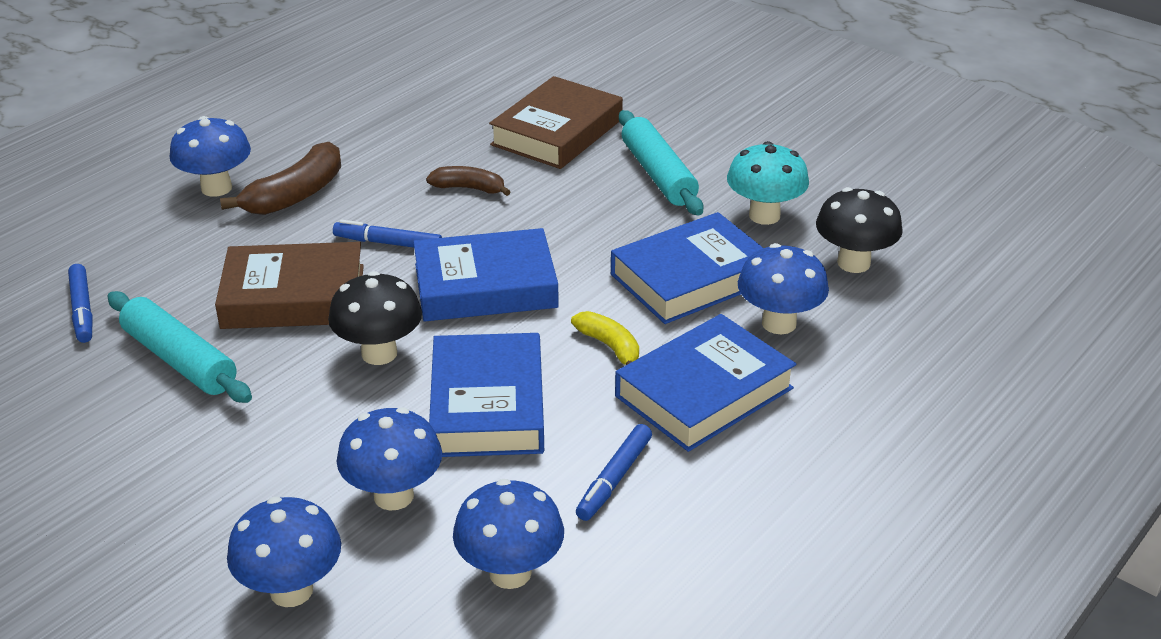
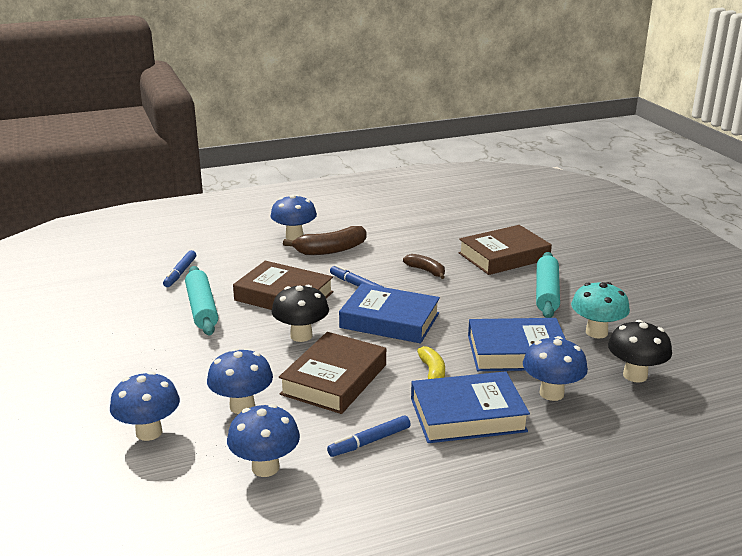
camera: 30 degrees right, 10 degrees down
(488, 405) = (334, 379): blue book -> brown book

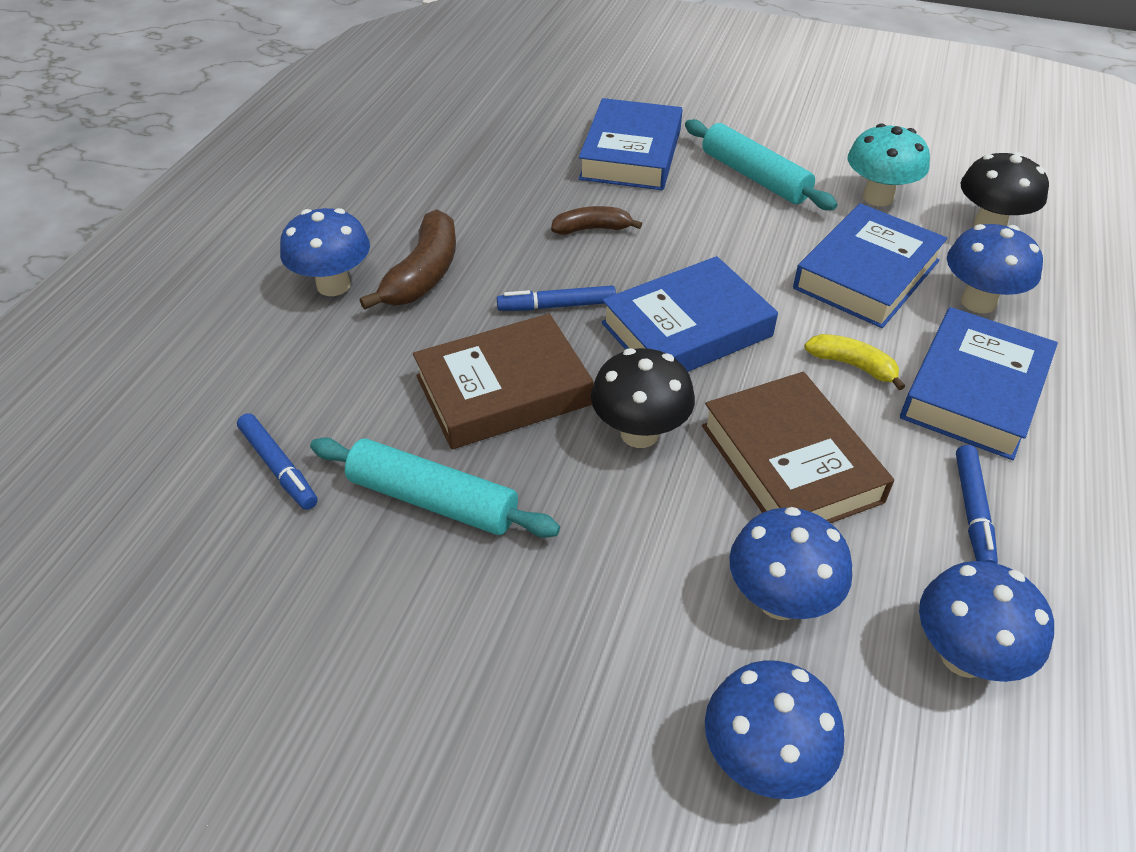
camera: 50 degrees left, 20 degrees up
(504, 256) = (631, 154): brown book -> blue book

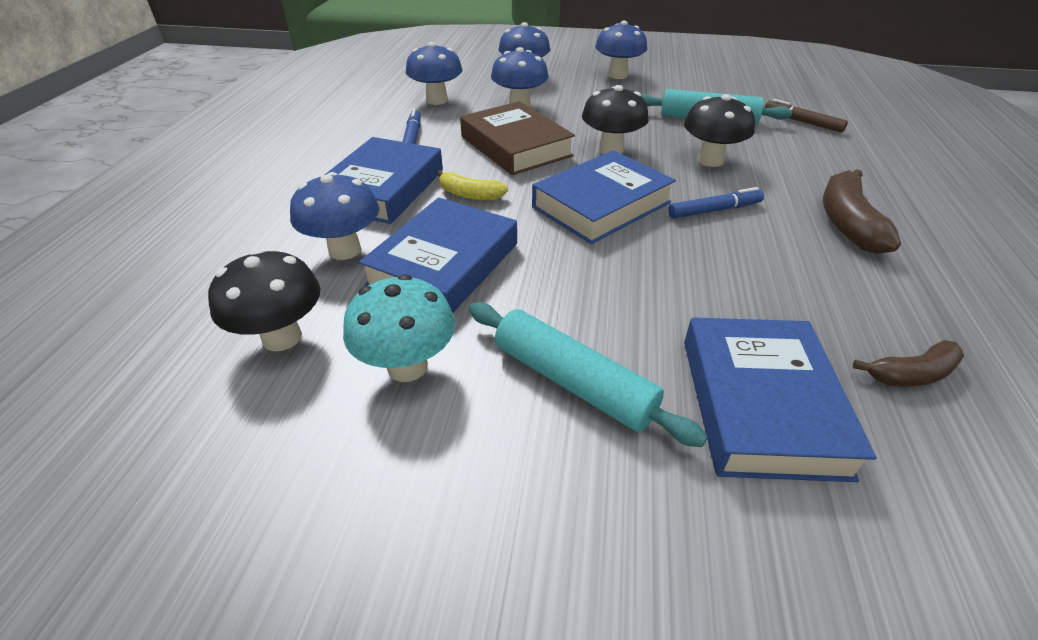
camera: 170 degrees right, 5 degrees down
(279, 467) = (802, 122): blue marker -> brown marker
(333, 285) = (907, 207): blue mushroom -> blue mushroom (617, 75)
(503, 390) = (710, 160): brown book -> black mushroom
(592, 229) = (733, 281): brown banana -> brown banana (911, 374)

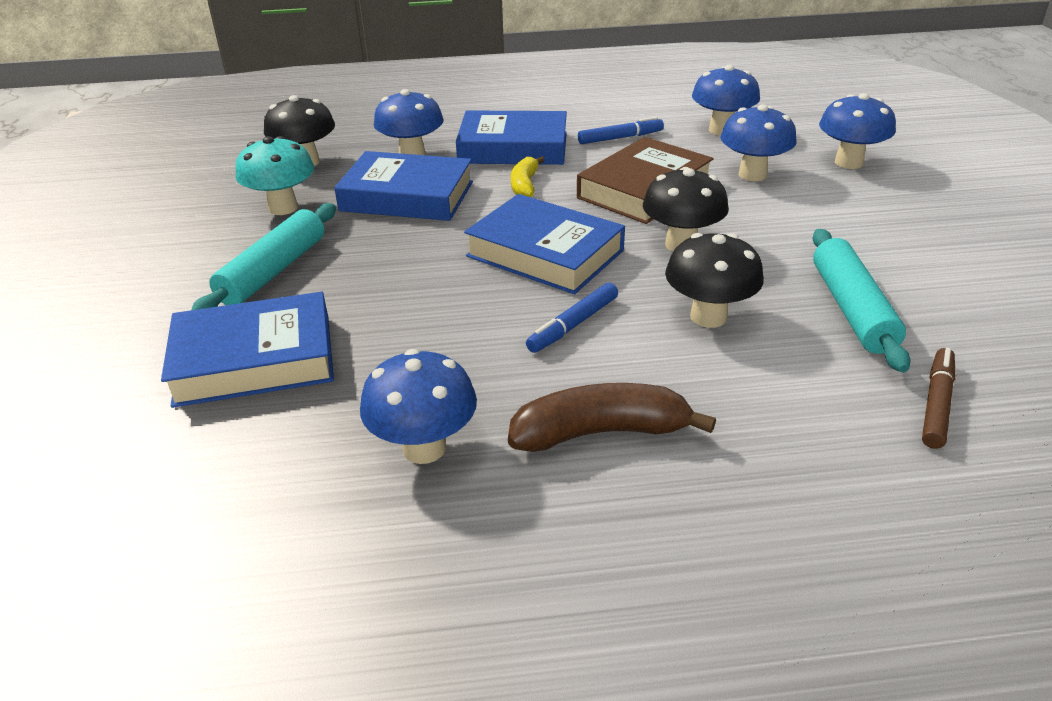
camera: 75 degrees right, 5 degrees down
(617, 75) = (942, 223): blue mushroom -> blue mushroom (424, 448)
(714, 210) = (573, 325): blue marker -> blue marker turned 75 degrees clockwise
(911, 374) = (302, 454): brown banana -> none

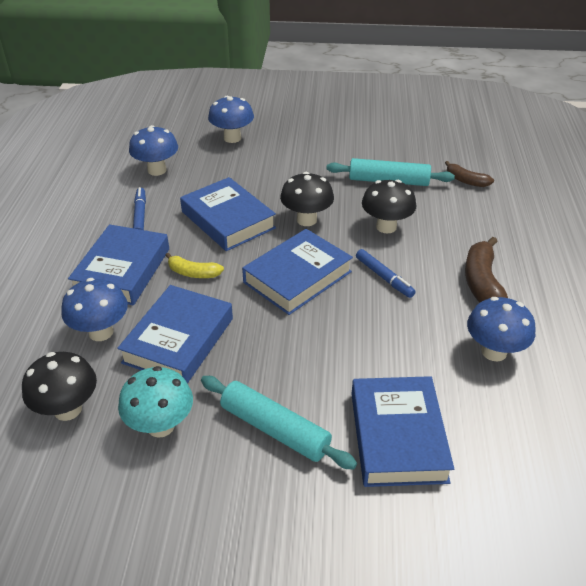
camera: 80 degrees left, 5 degrees up
(644, 189) = (228, 220): brown book -> blue book
(752, 174) = (229, 174): blue mushroom -> none
(936, 404) = (466, 181): brown marker -> brown banana

